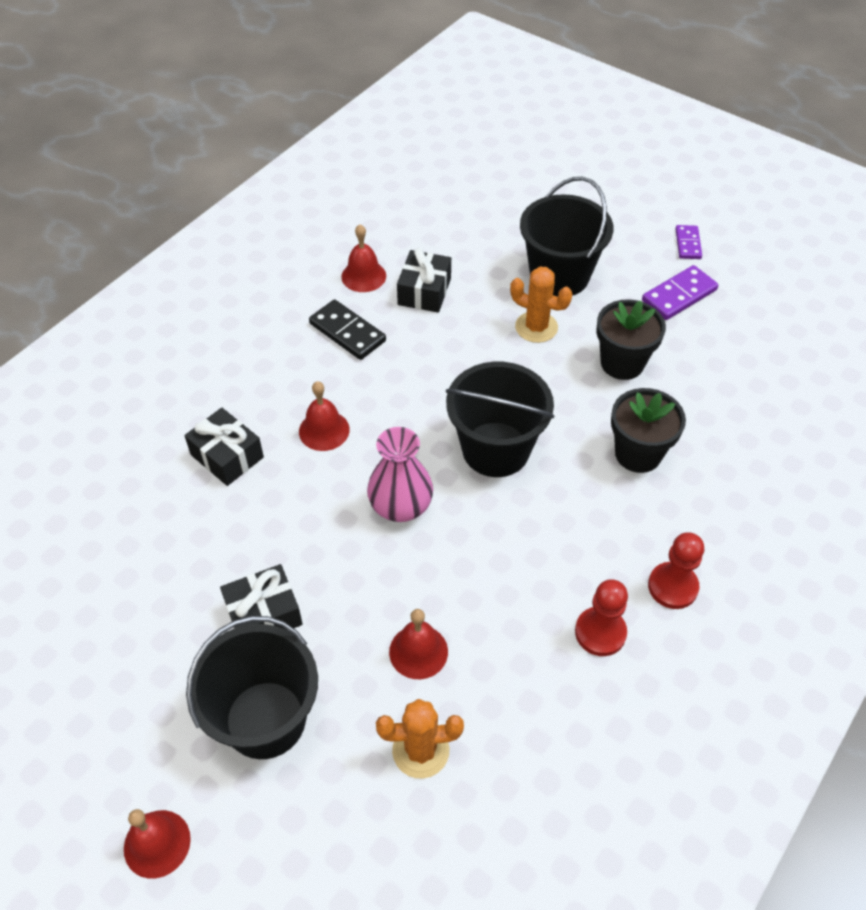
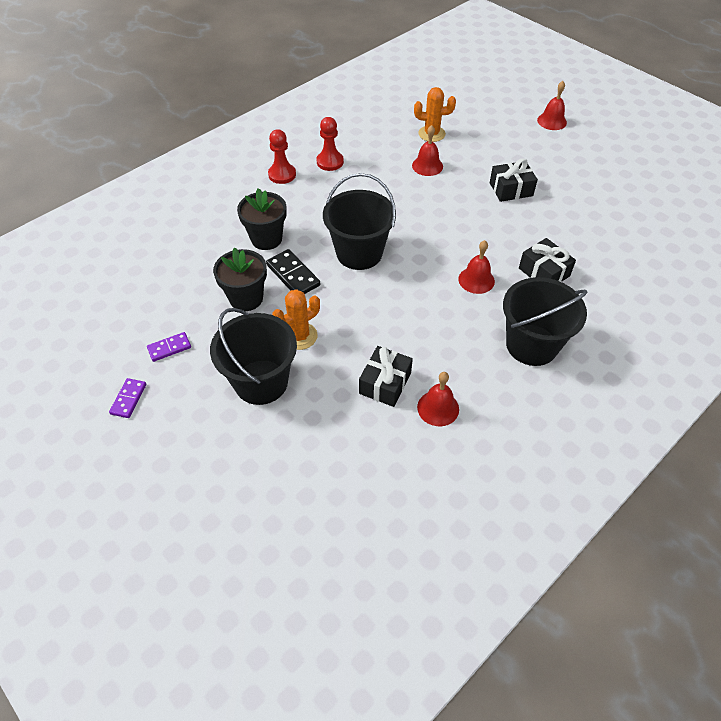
camera: 170 degrees left, 0 degrees up
(265, 719) = (506, 151): black bucket -> black bucket (531, 345)
(347, 332) = (455, 353): black domino -> black domino (293, 275)
(401, 506) = (428, 229): pink vase -> none
(536, 327) = (300, 336): orange cactus -> orange cactus turned 75 degrees counterclockwise
(679, 295) = (169, 348): purple domino -> purple domino, size x0.64

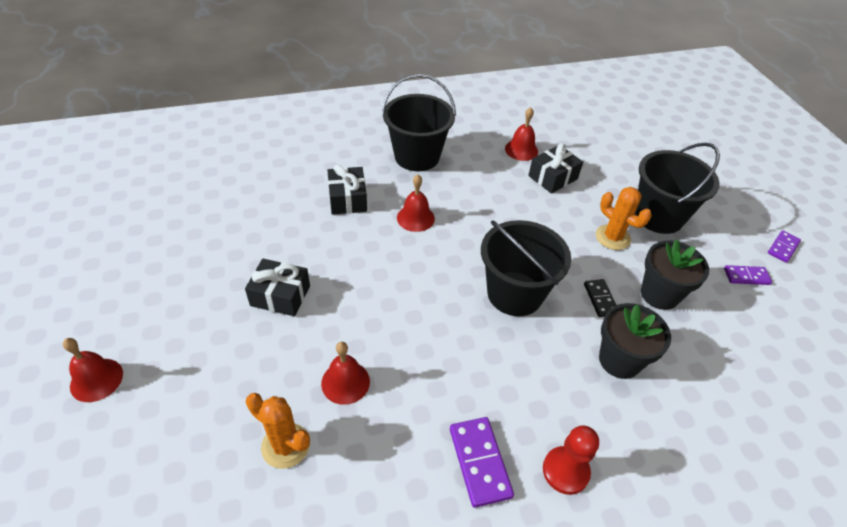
camera: 155 degrees left, 5 degrees down
(293, 275) = (600, 299): black domino -> black domino, size x0.64
(300, 336) = (612, 237): orange cactus -> orange cactus turned 60 degrees clockwise
(330, 162) = (479, 462): red pawn -> purple domino

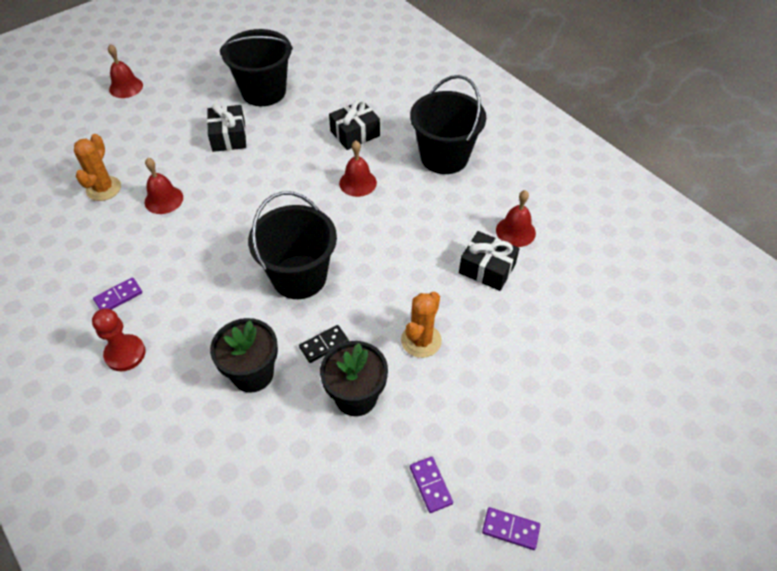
camera: 70 degrees right, 5 degrees up
(479, 462) = (118, 296): purple domino -> purple domino, size x0.64
(658, 216) = (485, 380): black bucket -> black bucket (263, 92)

